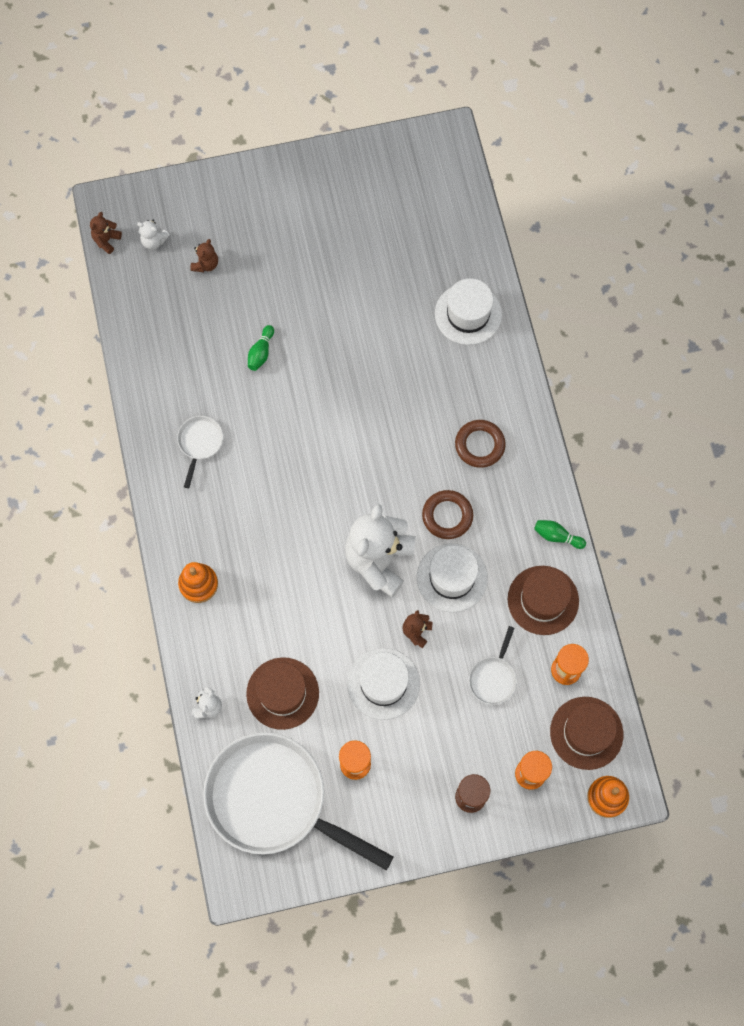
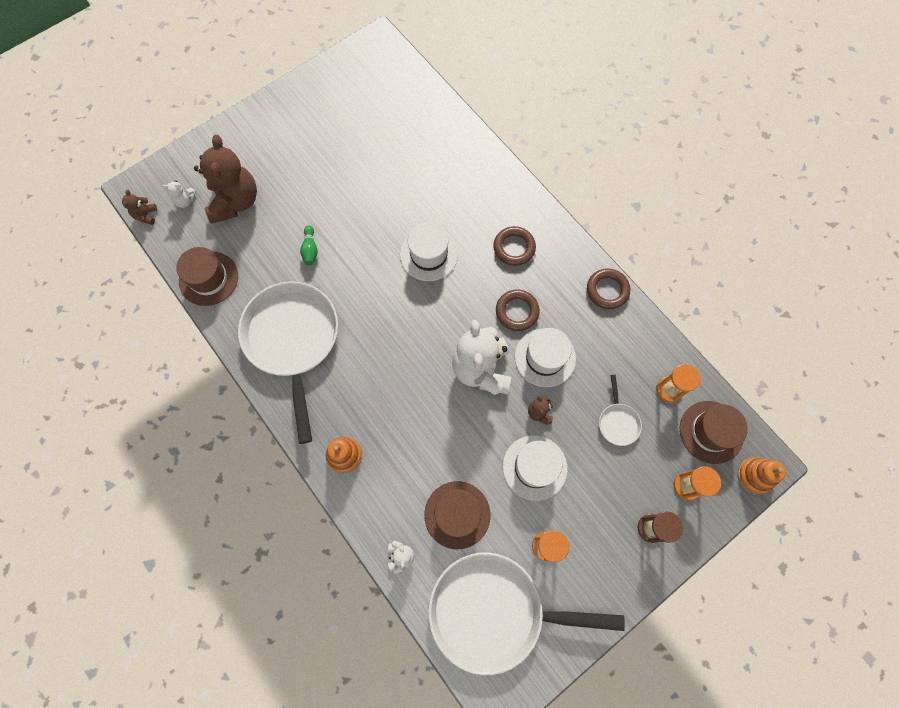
camera: 25 degrees left, 0 degrees up
(200, 443) = (293, 340): white pan -> white pan, size x2.42
(205, 264) = (235, 201): brown teddy bear -> brown teddy bear, size x2.34
(468, 314) = (456, 156): white hat -> white hat (429, 254)
(543, 600) = (623, 343): brown hat -> brown hat (208, 278)
(557, 536) = (607, 290): green bowling pin -> brown ring

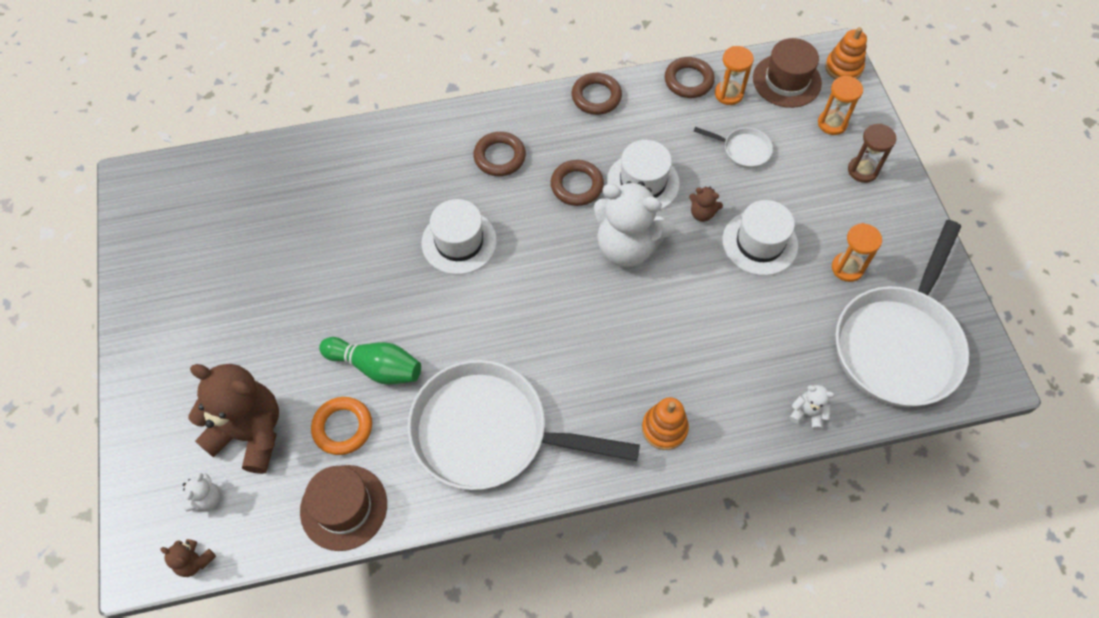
camera: 65 degrees left, 10 degrees down
(260, 251) = (343, 427): none -> orange ring
(310, 249) = (376, 367): green bowling pin -> green bowling pin, size x1.74
(457, 514) = (782, 337): brown hat -> none
(664, 353) = (688, 81): none -> brown ring

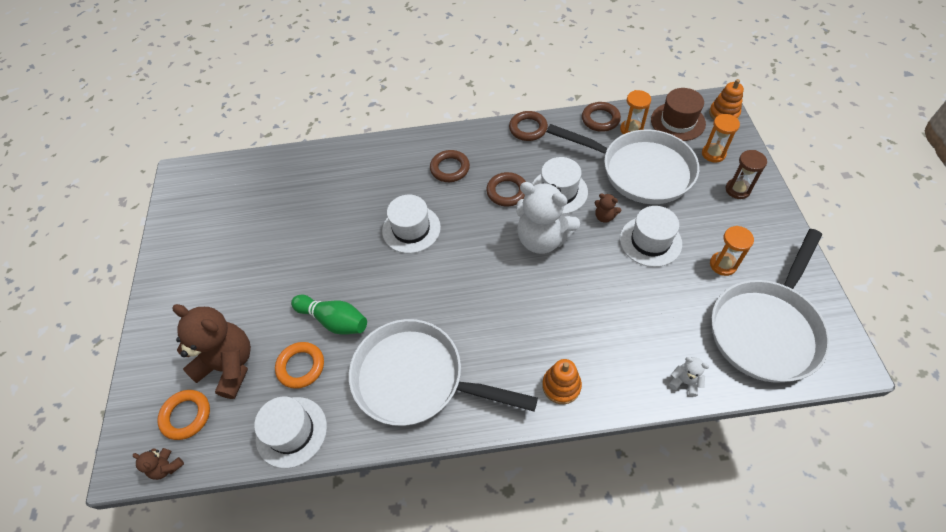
camera: 10 degrees right, 5 degrees down
(207, 498) = (186, 416): white teddy bear -> orange ring
(344, 507) = (291, 431): brown hat -> white hat
(743, 150) = (640, 171): white pan -> white pan, size x2.42

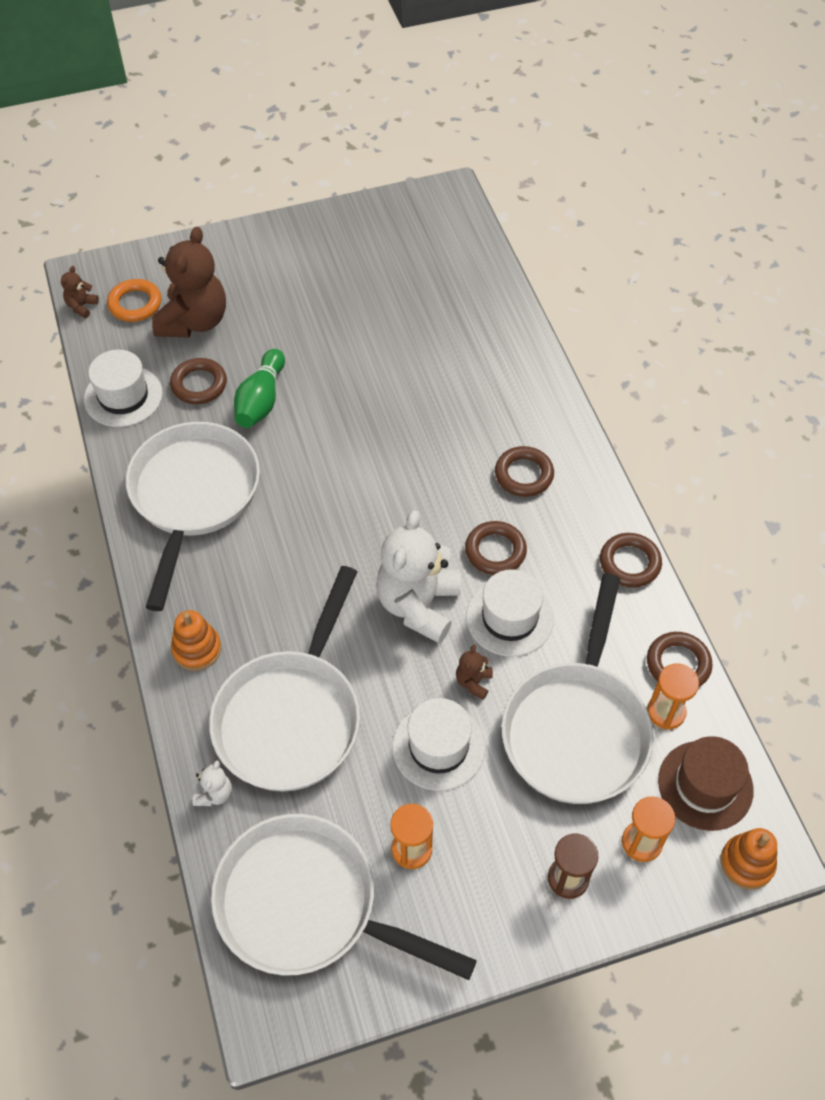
camera: 75 degrees right, 0 degrees up
(301, 366) = (199, 384): orange ring -> brown ring
(411, 229) = (408, 450): white hat -> none
(624, 325) = (291, 717): none -> white pan

